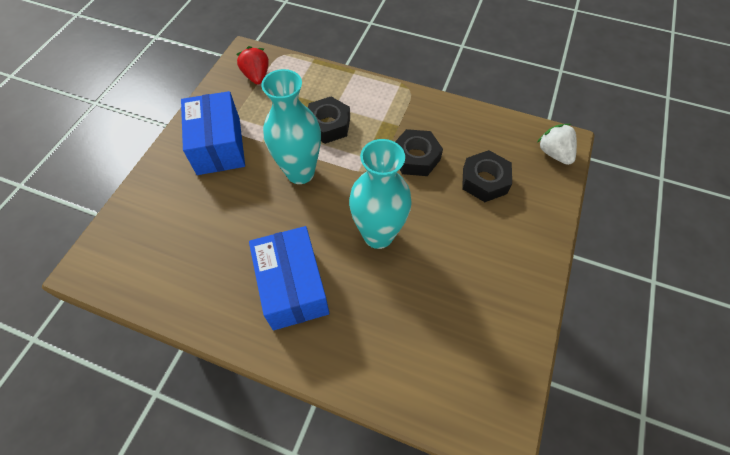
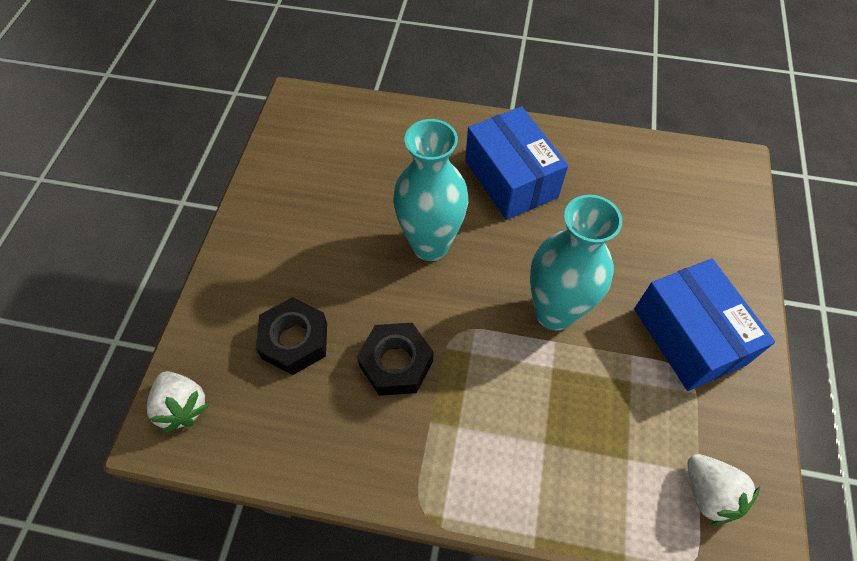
camera: 170 degrees right, 0 degrees up
(257, 76) = (708, 493): red strawberry -> white strawberry
(328, 125) = (542, 402): black nut -> none

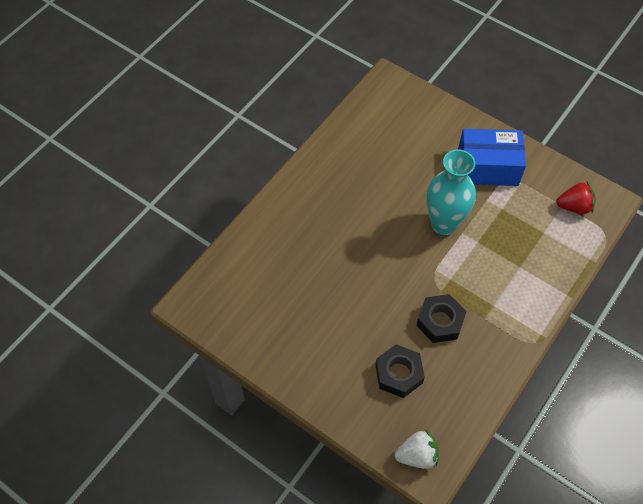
camera: 65 degrees left, 0 degrees up
(430, 245) = (364, 269): turquoise vase -> none
(511, 179) = (335, 201): blue box -> none
(708, 493) = (574, 206): white strawberry -> red strawberry

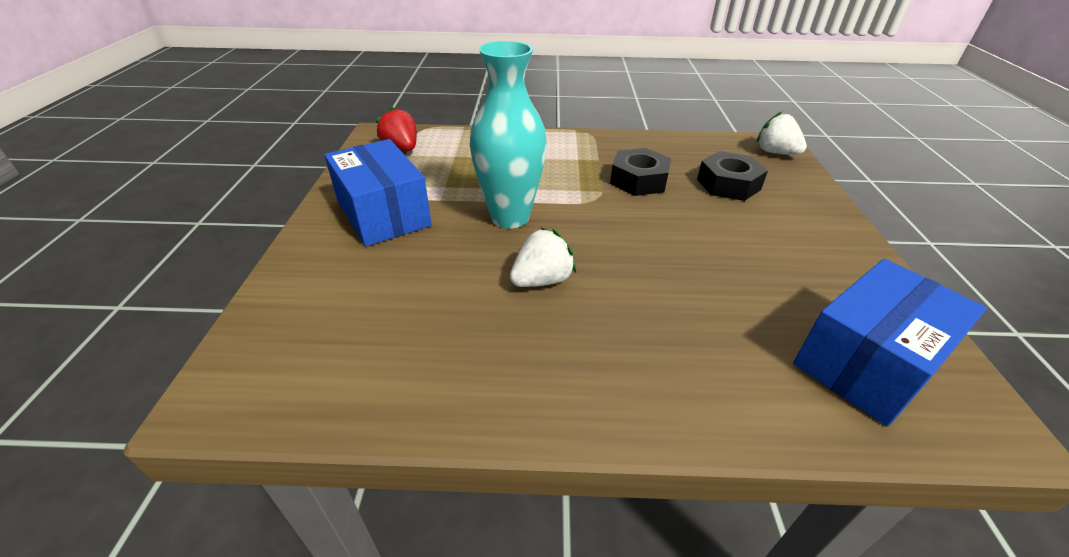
camera: 125 degrees left, 20 degrees down
(239, 294) = (867, 362): none -> blue box
(378, 208) = (542, 280): none -> white strawberry

